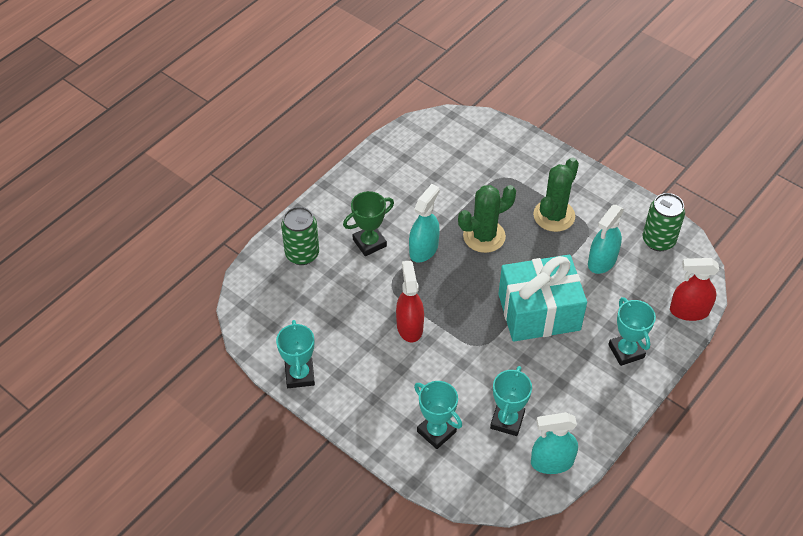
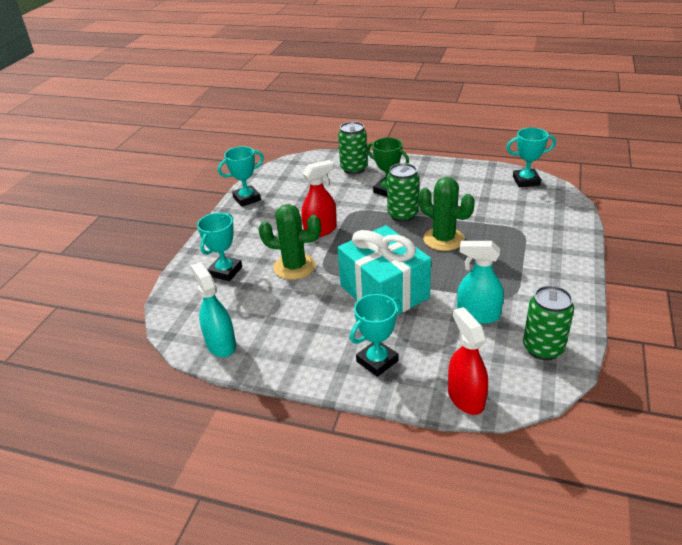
camera: 70 degrees right, 15 degrees down
(424, 249) = (402, 215): turquoise spray bottle -> green can
(507, 420) = (254, 305): turquoise trophy -> turquoise trophy (526, 181)
(554, 216) = (505, 270): green cactus -> green cactus (294, 267)

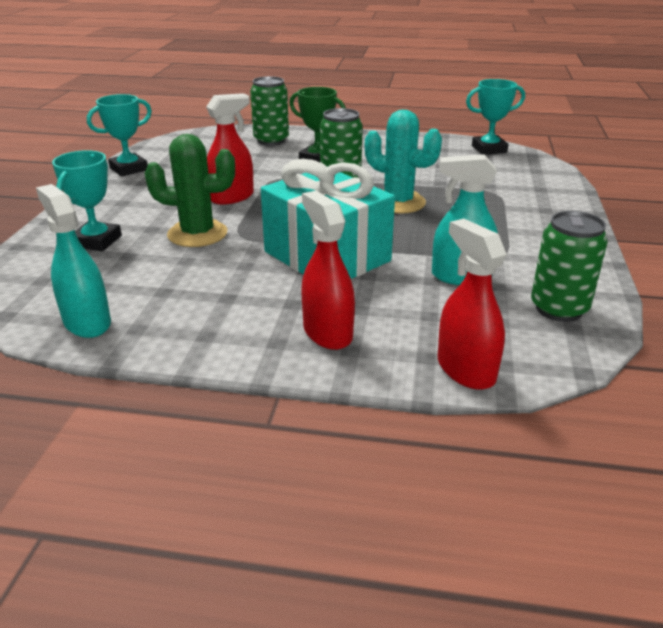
camera: 10 degrees left, 5 degrees down
(377, 361) = (327, 332): turquoise trophy -> red spray bottle
(443, 239) = (398, 202): green cactus -> turquoise cactus

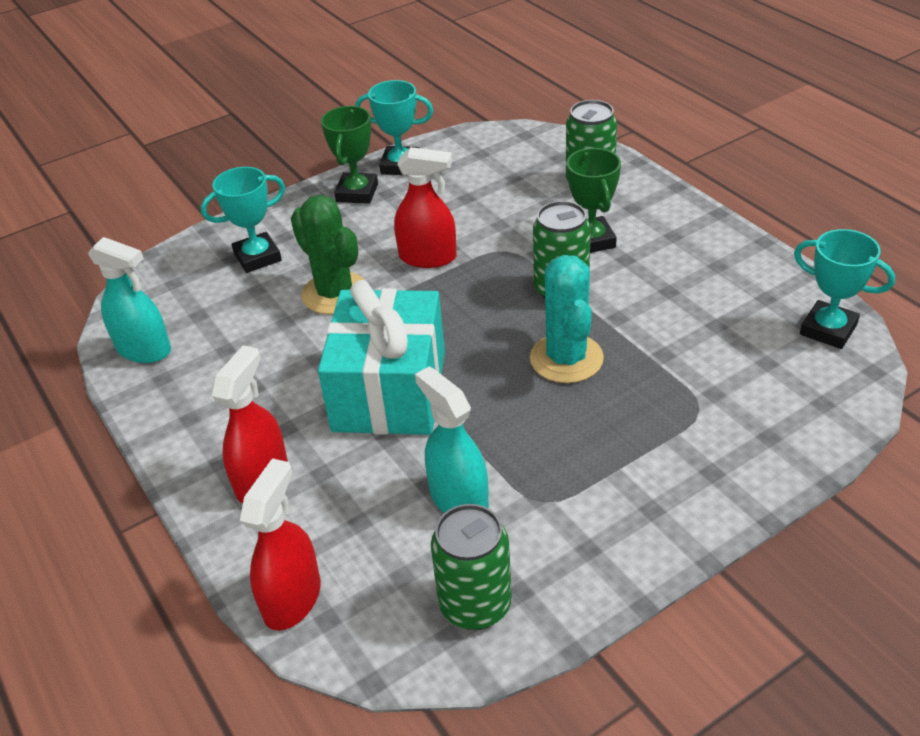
camera: 50 degrees right, 10 degrees up
(87, 322) = (144, 350): turquoise spray bottle -> turquoise spray bottle turned 105 degrees clockwise
(119, 189) = (357, 193): none -> green trophy

